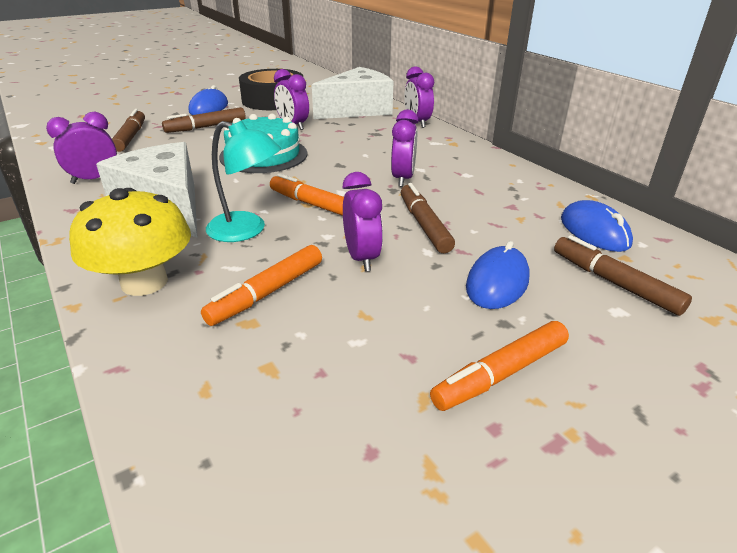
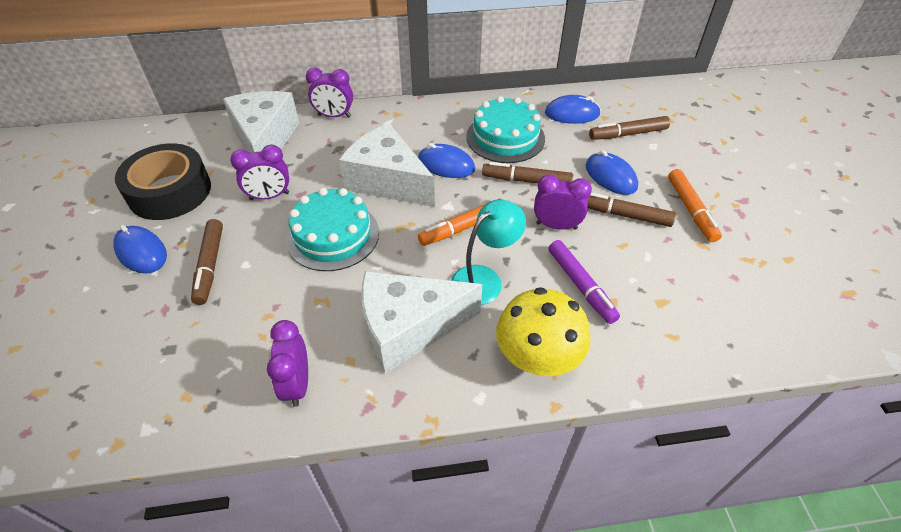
camera: 65 degrees left, 15 degrees up
(131, 137) = (183, 341): brown marker -> brown marker (623, 215)
(267, 293) = (580, 286): orange marker -> purple marker
(351, 160) = (388, 181): none -> white cheese
(403, 179) = (446, 165): purple clock -> blue mouse
(487, 199) = (505, 137): none -> turquoise cake

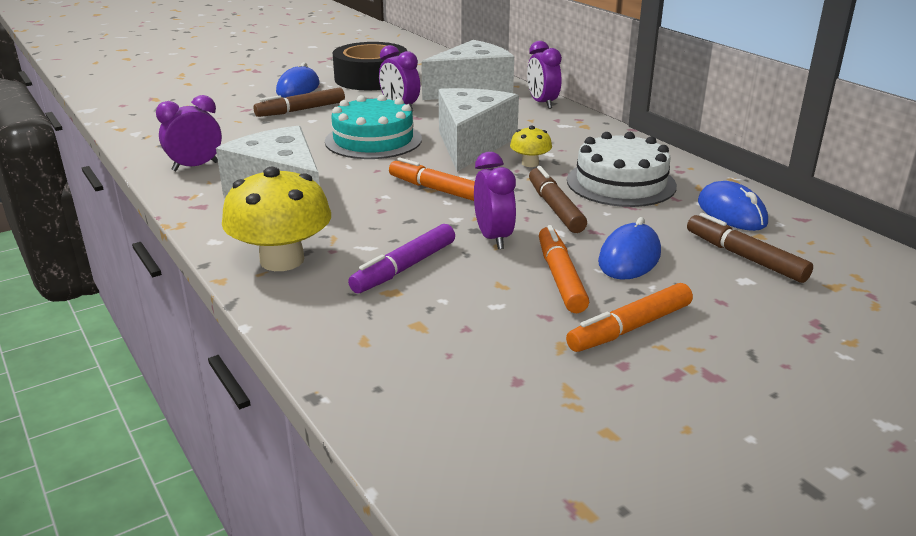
camera: 65 degrees right, 20 degrees down
(446, 165) = (530, 163): blue mouse -> yellow mushroom
(484, 279) = (372, 214): turquoise lamp -> none
(505, 137) = (621, 183): turquoise cake -> white cake
(623, 215) = (560, 277): brown marker -> orange marker

